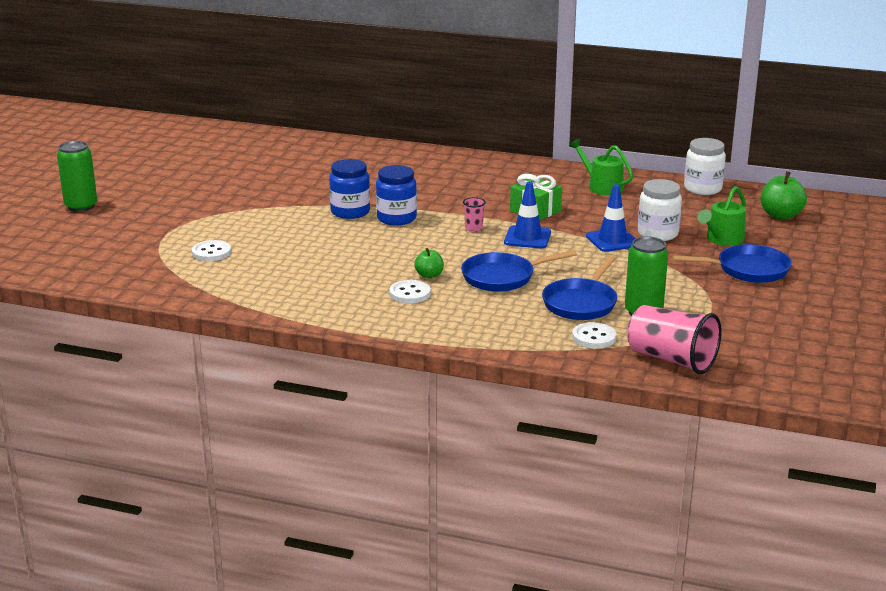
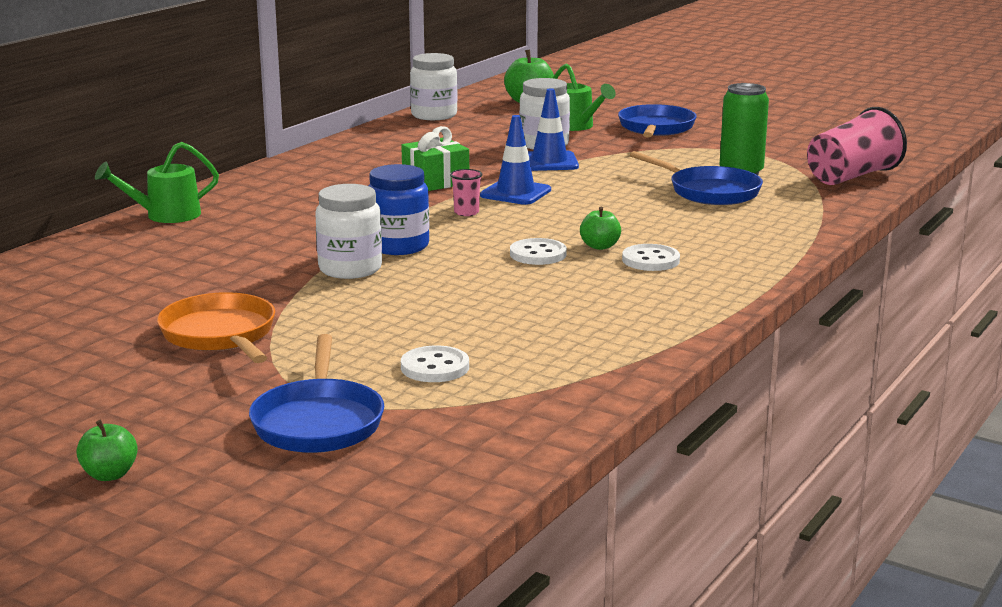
camera: 75 degrees left, 5 degrees down
(81, 206) = (109, 474): green can -> green apple
(240, 198) = (220, 335): none -> orange pan
(350, 212) = (350, 269): blue jar -> white jar
(502, 277) = (624, 215): blue pan -> blue pan (318, 421)
(594, 337) = (796, 196): white button -> white button (538, 254)
(601, 187) = (388, 148): green watering can -> green watering can (165, 216)

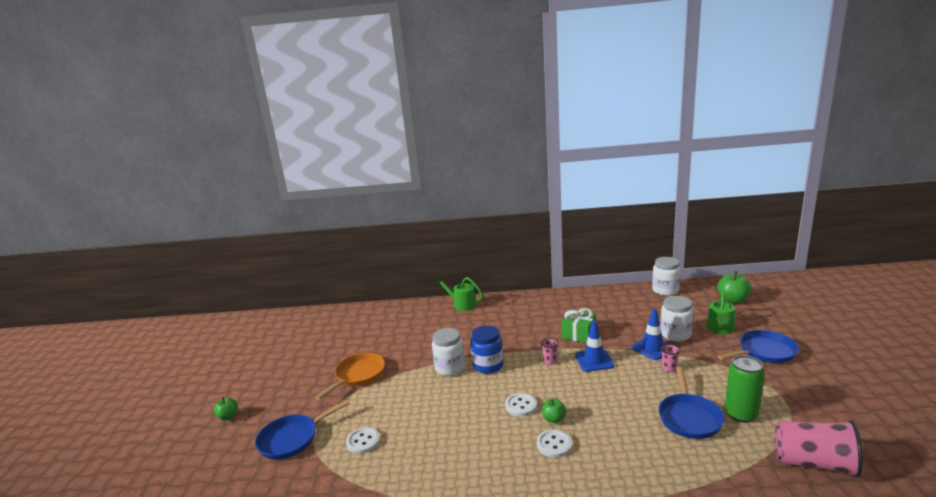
camera: 60 degrees right, 0 degrees up
(606, 169) = (669, 368): none -> pink cup

